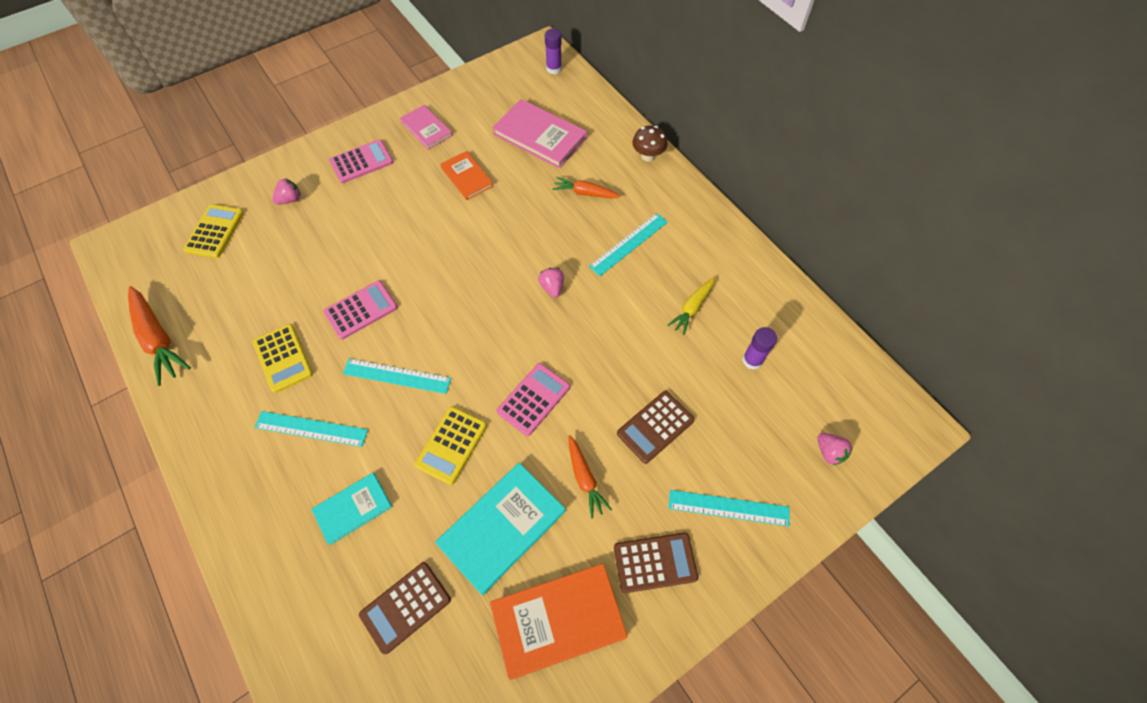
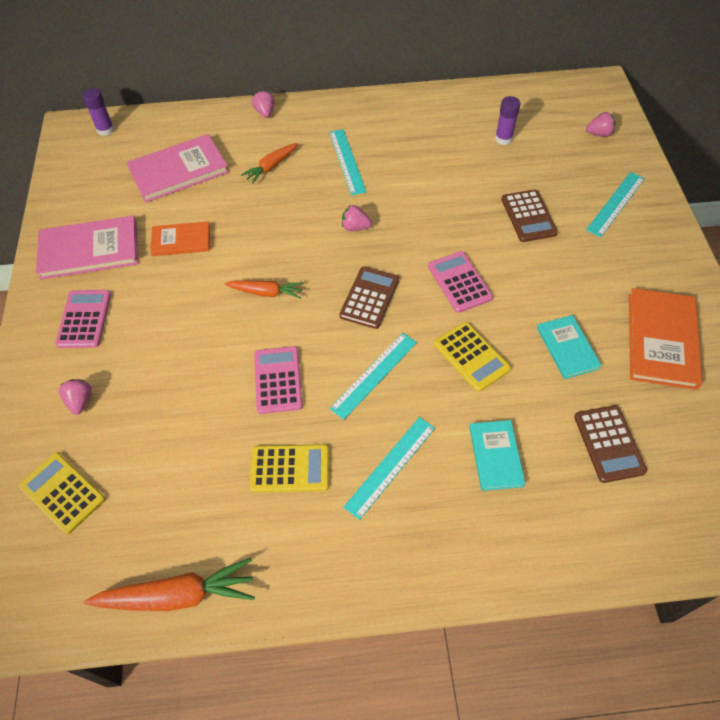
camera: 60 degrees left, 5 degrees down
(426, 129) = (89, 250): pink book -> pink book, size x1.65
(502, 527) = (567, 348): turquoise book -> turquoise book, size x0.61
(585, 479) = (551, 277): orange carrot -> orange carrot (266, 292)
(648, 156) = (265, 112): brown mushroom -> pink strawberry
(655, 562) = (639, 263): brown calculator -> brown calculator (369, 298)
(692, 308) = (436, 151): yellow carrot -> none

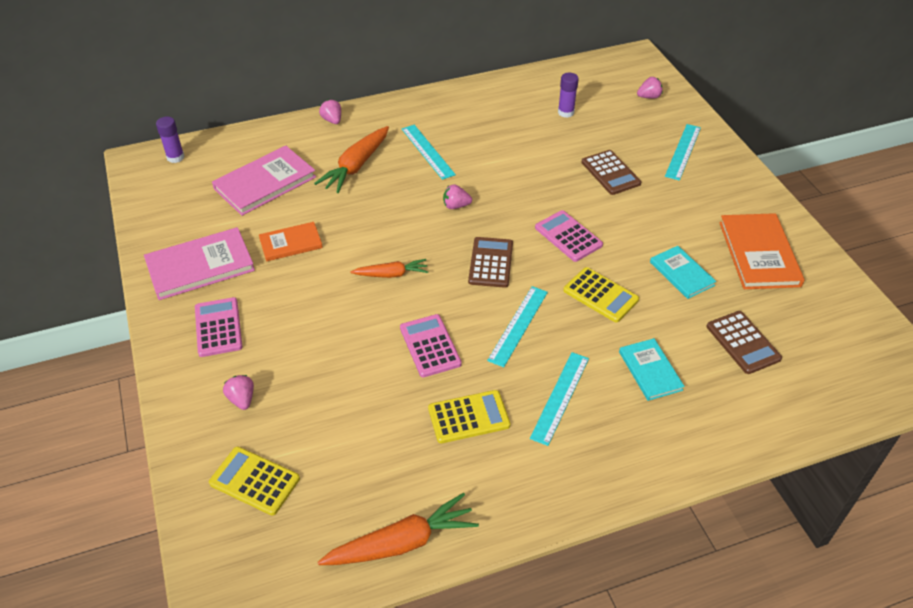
camera: 15 degrees left, 10 degrees down
(271, 167) = (356, 166): orange carrot -> orange carrot, size x1.63

